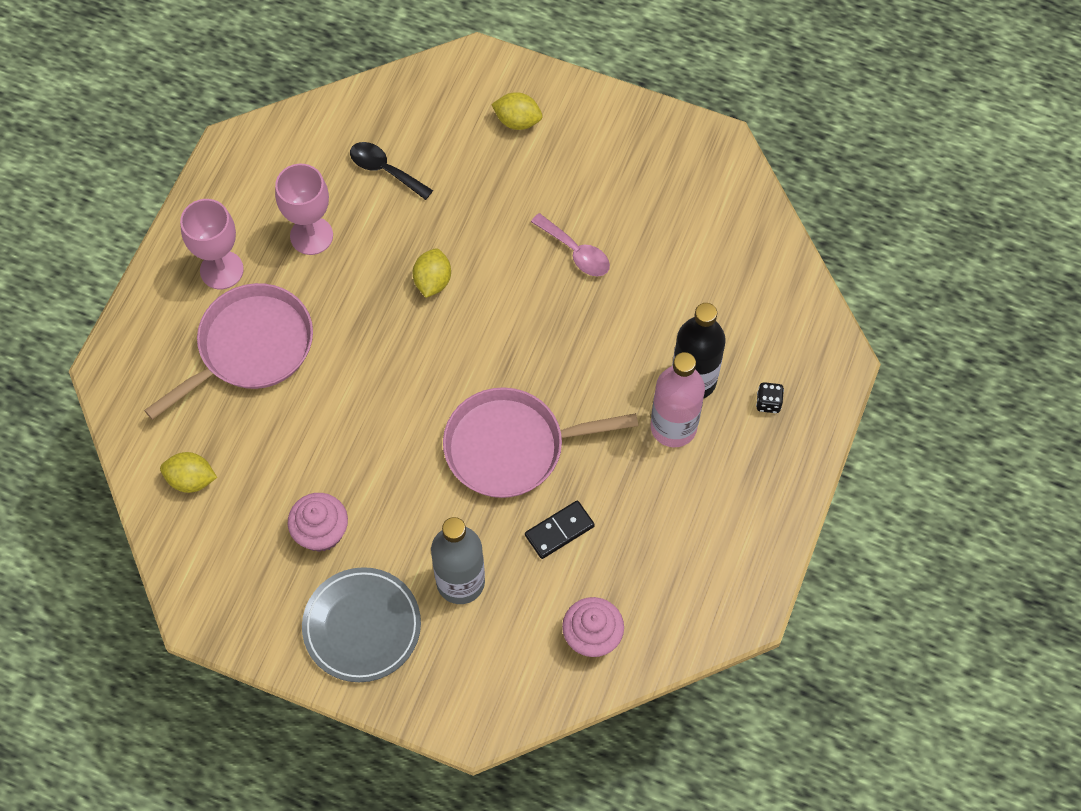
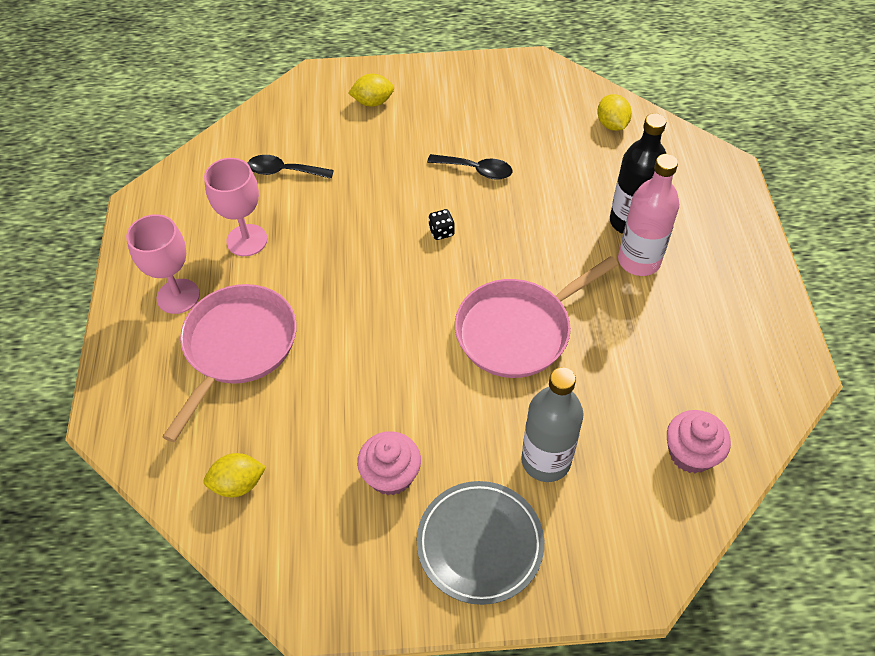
camera: 25 degrees left, 10 degrees down
(432, 281) = (372, 234): yellow lemon -> yellow lemon (612, 124)
(559, 531) = (603, 379): black domino -> none
(576, 252) = (476, 170): pink spoon -> black spoon
(768, 403) = (698, 214): black dice -> black dice (441, 232)

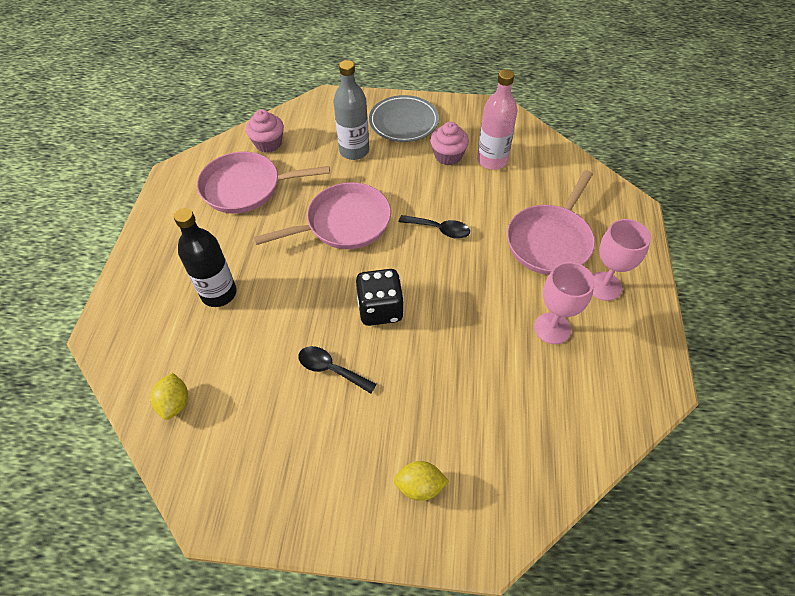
camera: 170 degrees left, 0 degrees up
(238, 484) = (541, 163): yellow lemon -> none
(284, 171) = (521, 401): black spoon -> black spoon (439, 229)
(441, 232) = (380, 309): black dice -> black dice, size x2.19
(639, 261) = (231, 260): pink bottle -> pink bottle (492, 160)
(678, 365) = (246, 187): none -> pink pan

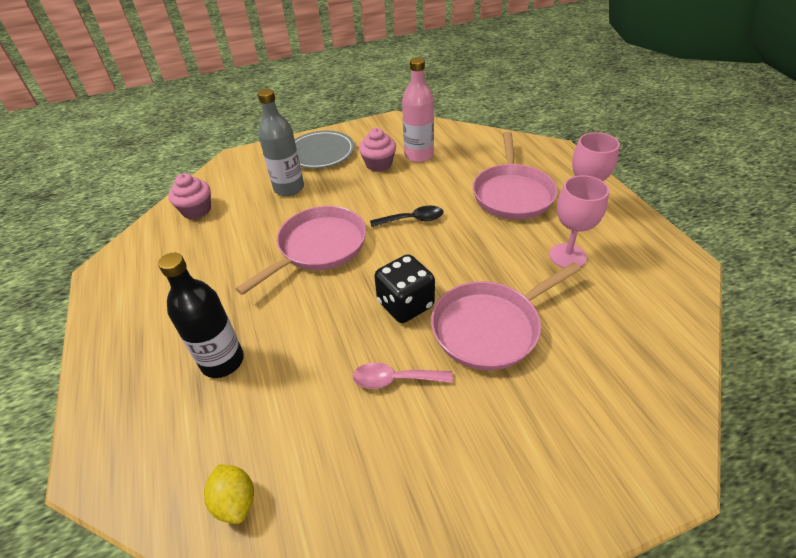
camera: 25 degrees left, 10 degrees down
(246, 187) = (195, 254): pink pan -> pink pan (490, 327)
(331, 369) = (394, 379): black spoon -> pink spoon
(420, 486) = (564, 447): yellow lemon -> none

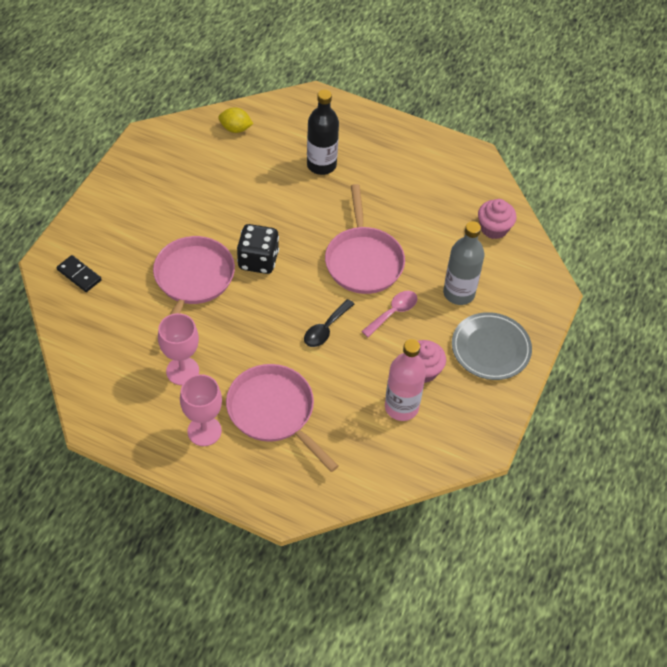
camera: 130 degrees right, 10 degrees up
(394, 379) = (219, 216): pink spoon -> pink spoon (393, 312)
(629, 422) = (79, 275): none -> black domino

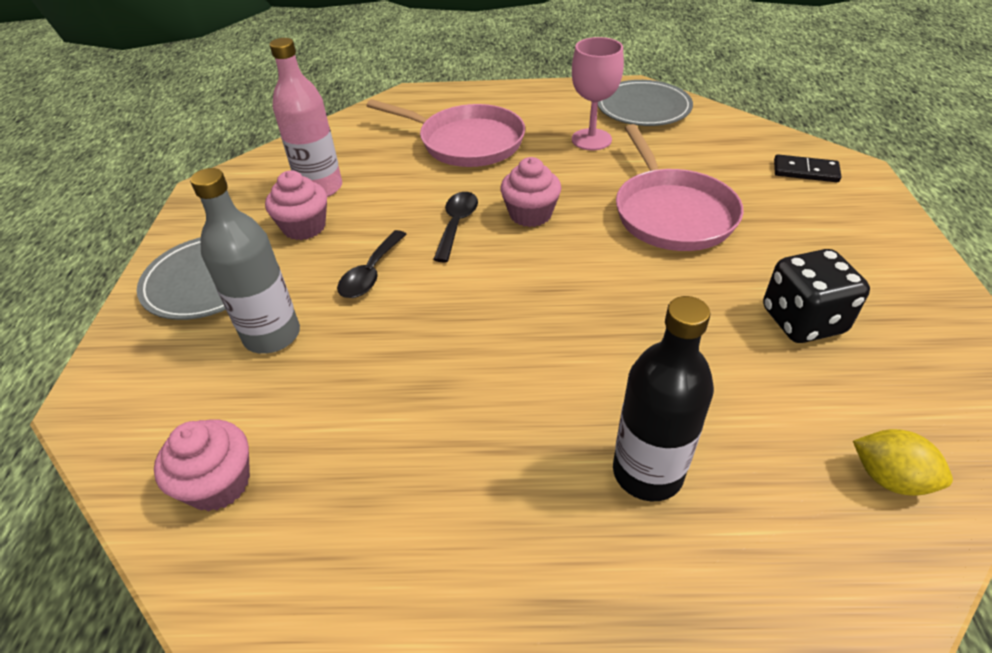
camera: 160 degrees right, 10 degrees down
(112, 390) = (643, 108): none -> grey plate
(204, 431) = (525, 112): pink goblet -> none
(235, 129) = (889, 478): yellow lemon -> yellow lemon turned 45 degrees clockwise
(258, 260) = (611, 265): black dice -> black dice (802, 321)
(276, 317) = (530, 214): none -> pink cupcake
(363, 261) = (453, 324): pink pan -> none
(393, 312) = (371, 273): pink spoon -> black spoon

